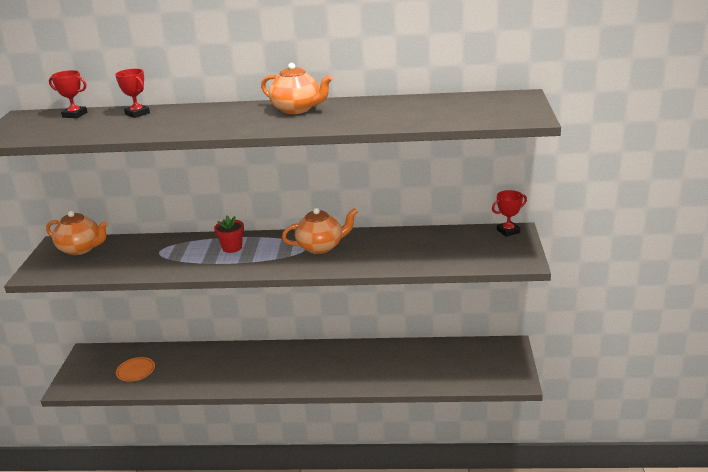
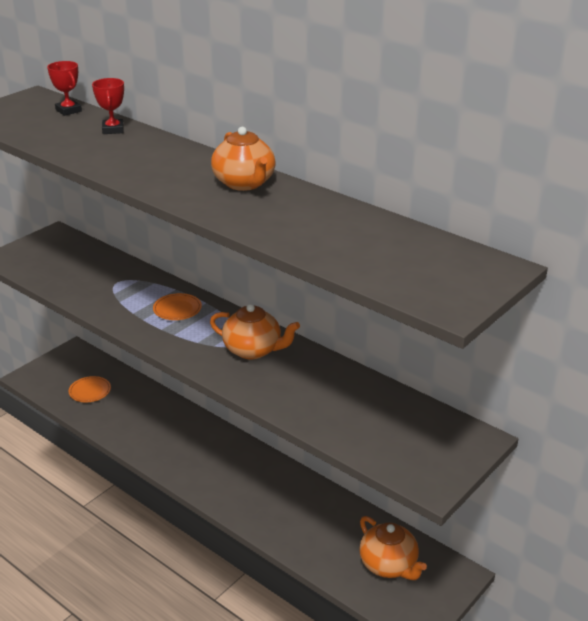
camera: 35 degrees right, 5 degrees up
(81, 249) = (65, 248): orange teapot -> orange teapot (389, 565)
(232, 248) = (177, 309): red flower pot -> orange plate
(508, 231) = (469, 434): red trophy -> none

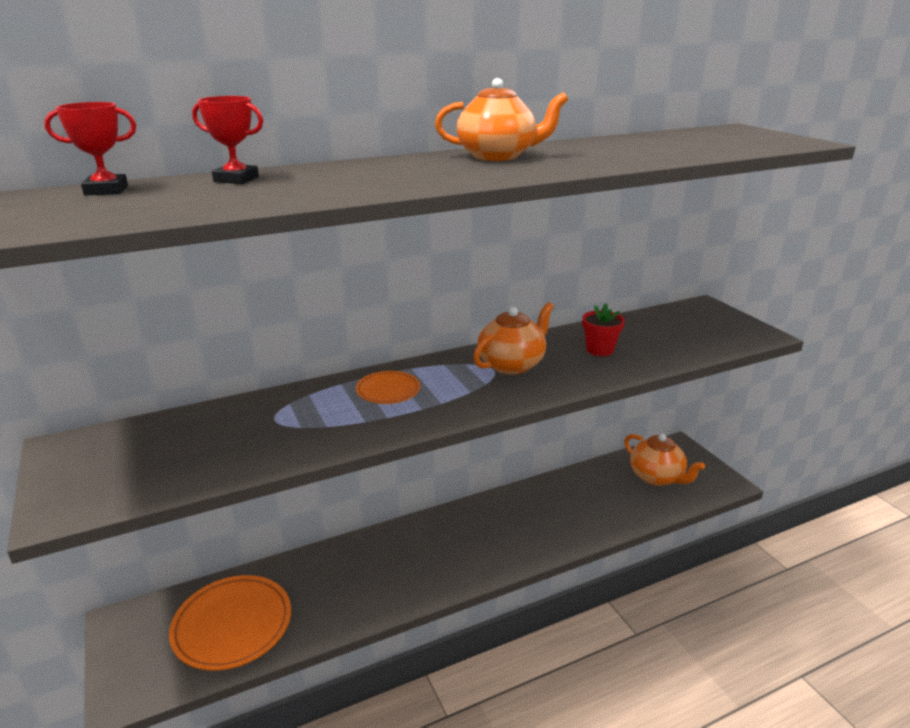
camera: 65 degrees left, 5 degrees down
(90, 391) = (232, 625): orange plate -> orange plate, size x1.85
(314, 388) = (599, 350): none -> red flower pot
(389, 565) = (657, 477): orange teapot -> orange teapot turned 60 degrees clockwise

